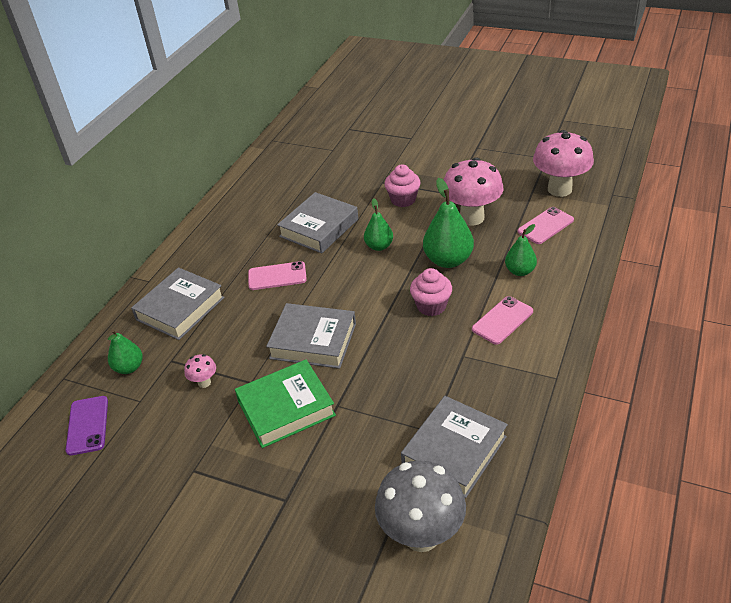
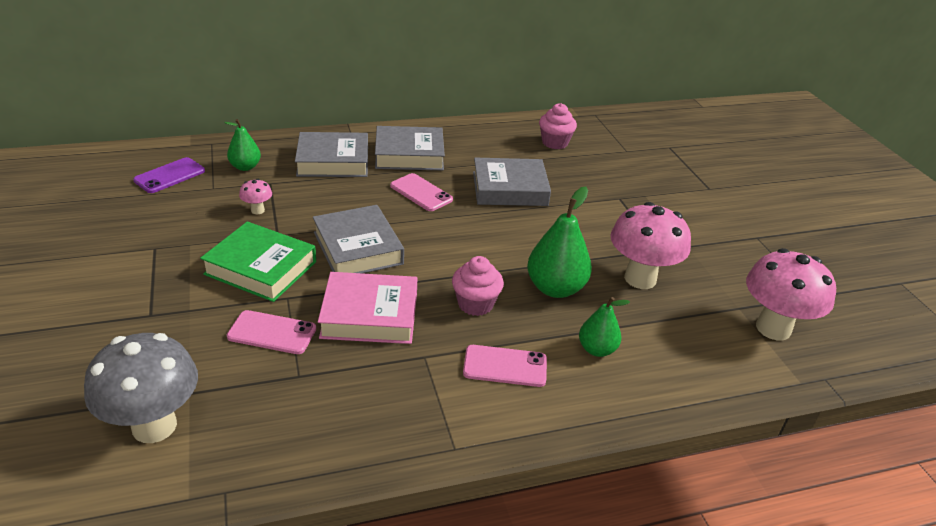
camera: 45 degrees right, 5 degrees down
(379, 246) = (525, 234): green pear -> none
(397, 366) = (369, 315): none -> pink book
(403, 200) = (610, 221): pink cupcake -> pink cupcake (555, 143)
(454, 451) = (283, 405): grey book -> grey book (409, 155)
(545, 226) = (695, 341): pink phone -> pink phone (272, 332)

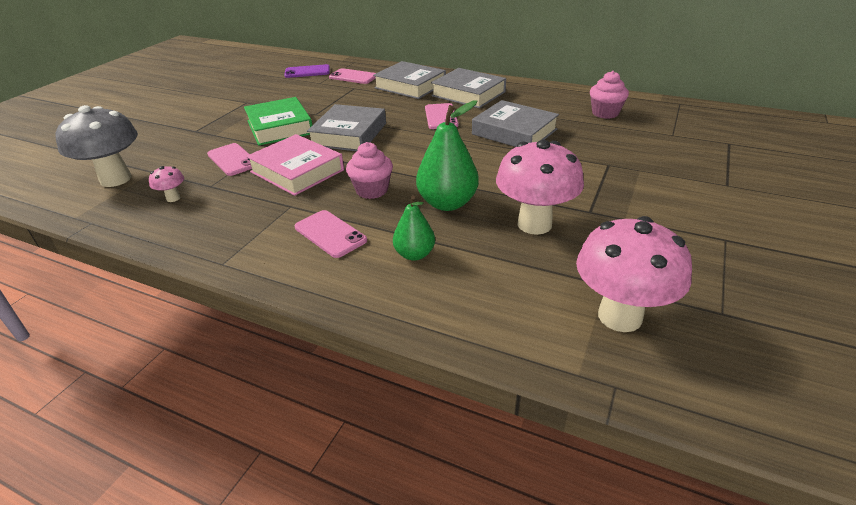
camera: 45 degrees right, 0 degrees up
(245, 167) = (353, 77): green pear -> pink phone
(257, 210) = (324, 99): pink mushroom -> pink mushroom (173, 198)

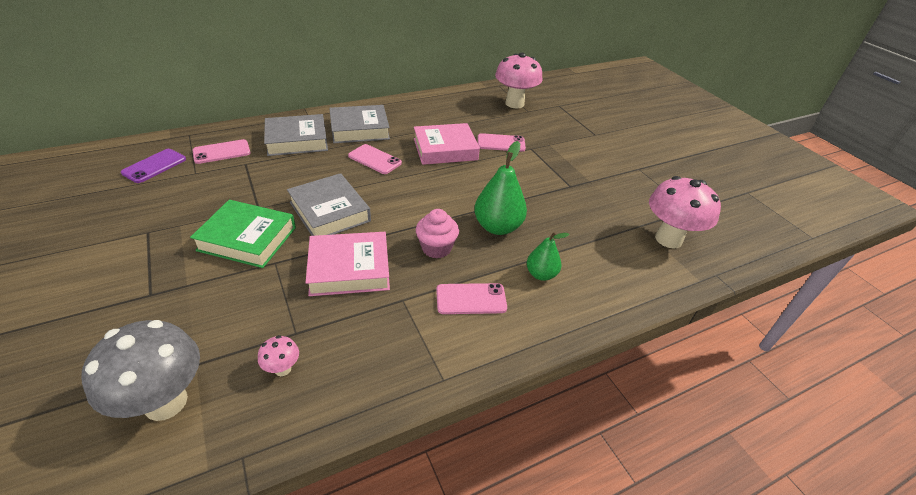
camera: 55 degrees left, 5 degrees up
(233, 160) = (265, 296): pink phone -> pink phone (501, 143)
(514, 132) = (445, 149): grey book -> pink book
(534, 224) = (561, 211): pink mushroom -> pink mushroom (514, 103)
(605, 113) = (472, 109): pink cupcake -> none

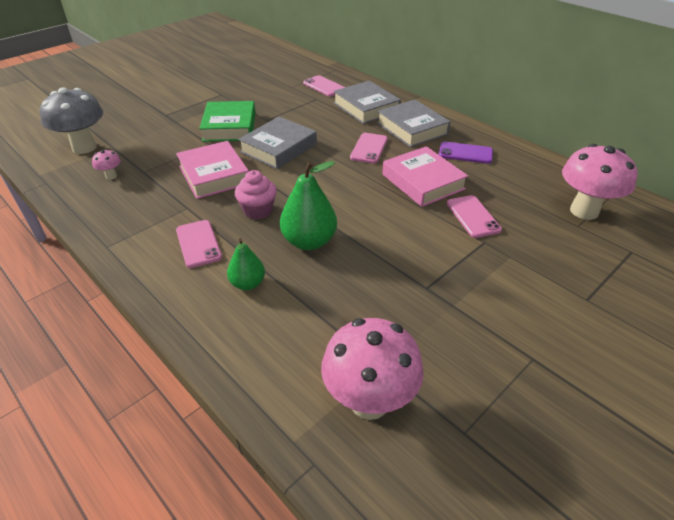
camera: 75 degrees right, 0 degrees up
(154, 166) = (289, 72): purple phone -> purple phone (465, 153)

